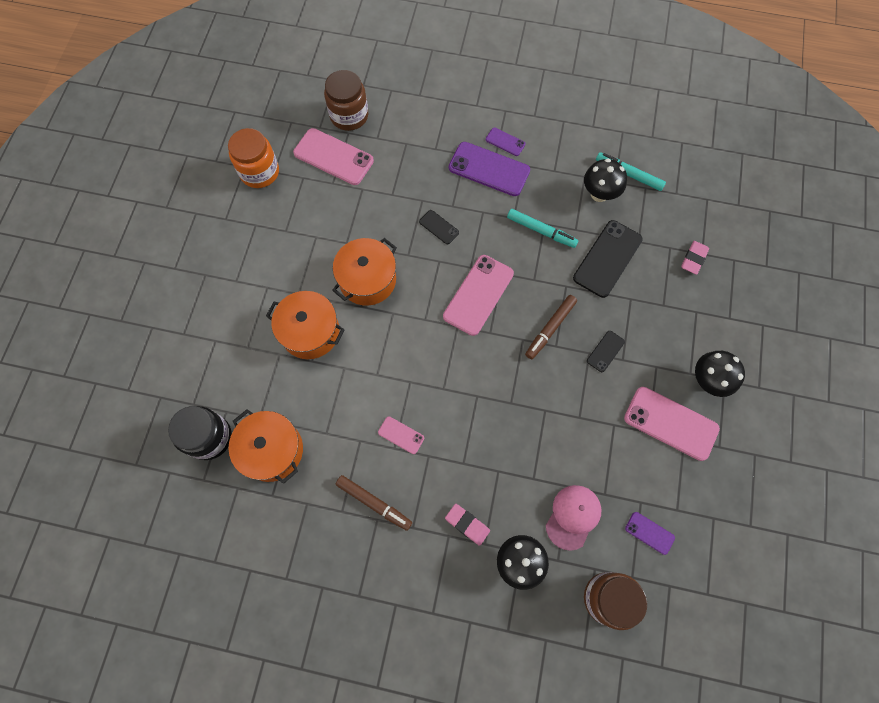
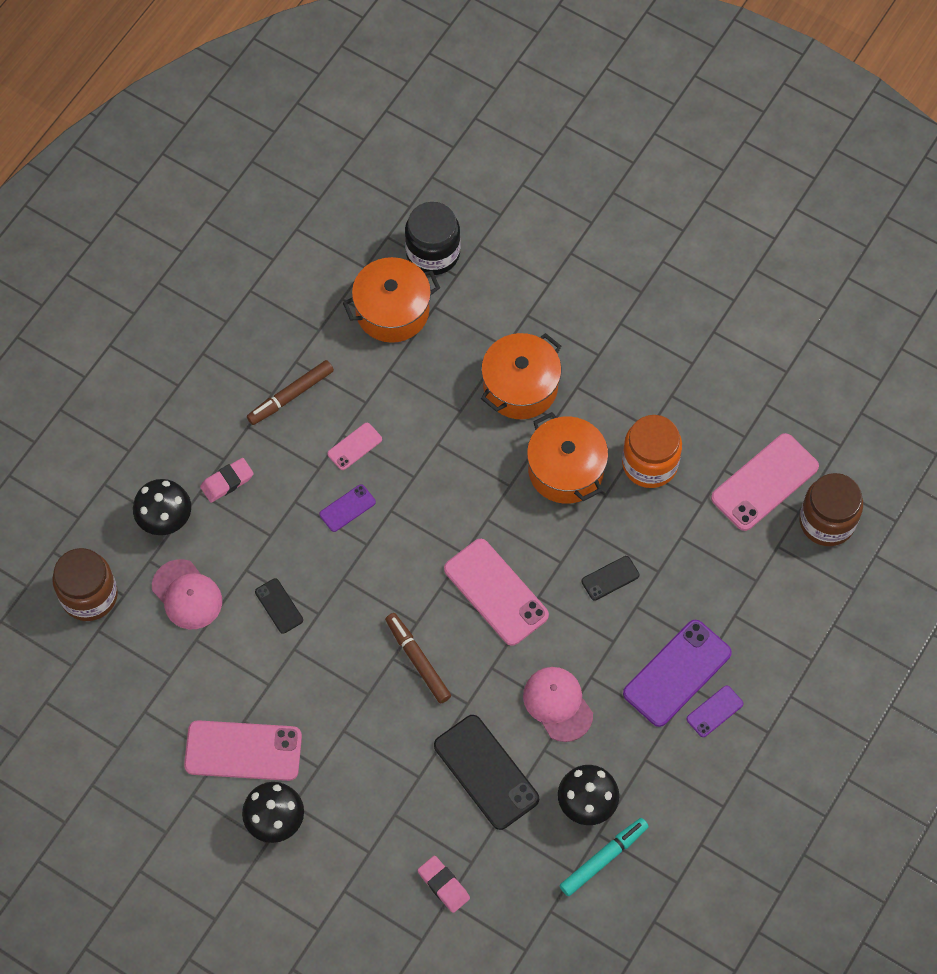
camera: 110 degrees right, 5 degrees down
(259, 172) = (771, 387): orange jar -> orange jar (649, 463)
(541, 231) = (558, 704): turquoise marker -> pink cap
(605, 351) = (362, 714): black phone -> black phone (279, 606)
(649, 533) = (134, 669): purple phone -> purple phone (347, 508)
(671, 423) = (243, 751): pink phone -> pink phone turned 45 degrees clockwise

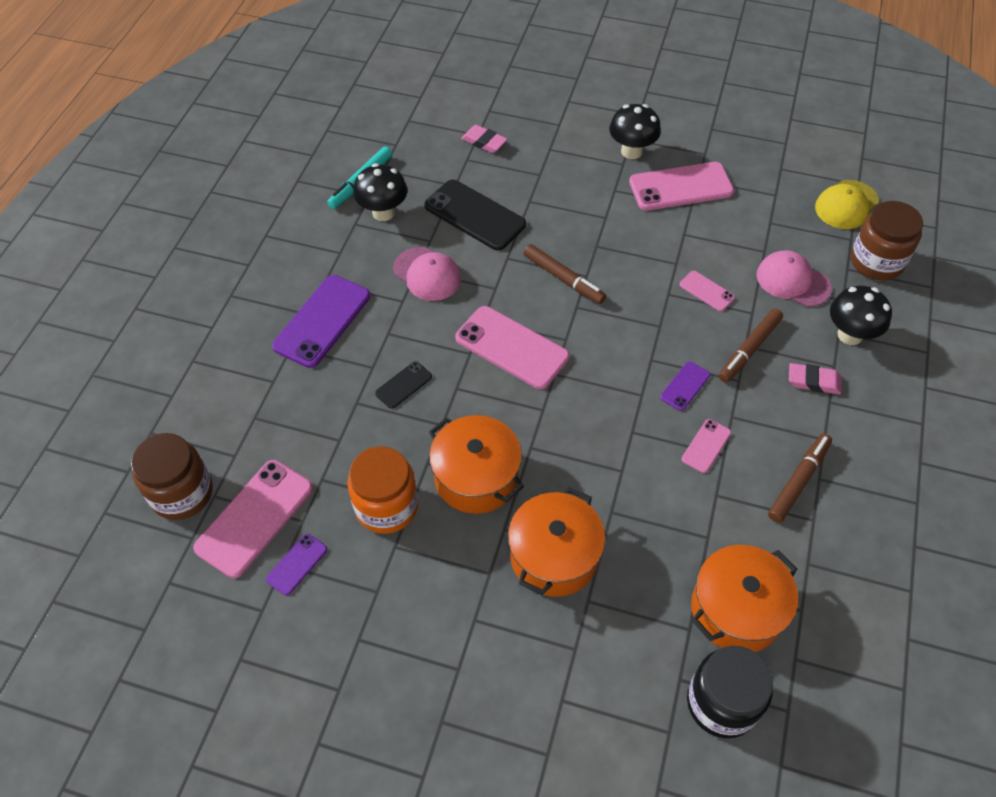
camera: 165 degrees right, 10 degrees down
(76, 676) = (846, 205): none -> yellow cap
(227, 482) = (813, 381): pink eraser -> pink eraser turned 60 degrees clockwise
(269, 530) = (749, 349): none -> brown marker
(279, 606) = (706, 291): black phone -> pink phone
(714, 711) = (282, 300): purple phone -> purple phone (297, 564)

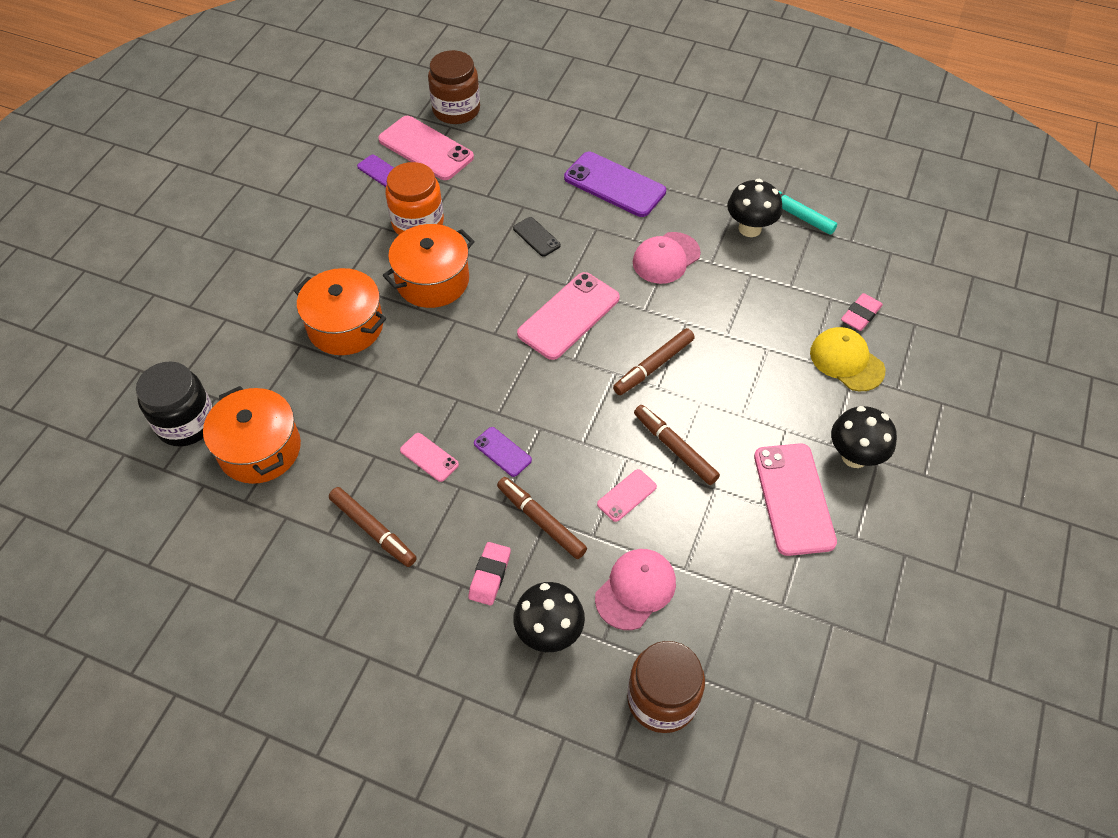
camera: 95 degrees right, 0 degrees up
(474, 215) = (746, 299): black phone -> none
(650, 261) = (675, 448): none -> brown marker
(846, 205) = (764, 690): yellow cap -> yellow cap (846, 361)

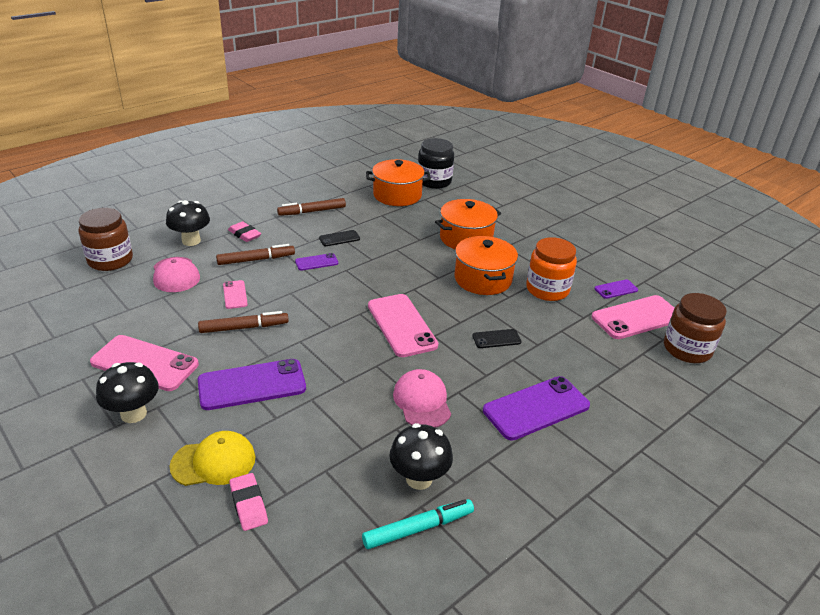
camera: 115 degrees right, 20 degrees down
(429, 457) = (339, 238): pink phone -> black phone
(653, 366) = (319, 347): brown marker -> none
(746, 389) = (252, 385): none -> purple phone

